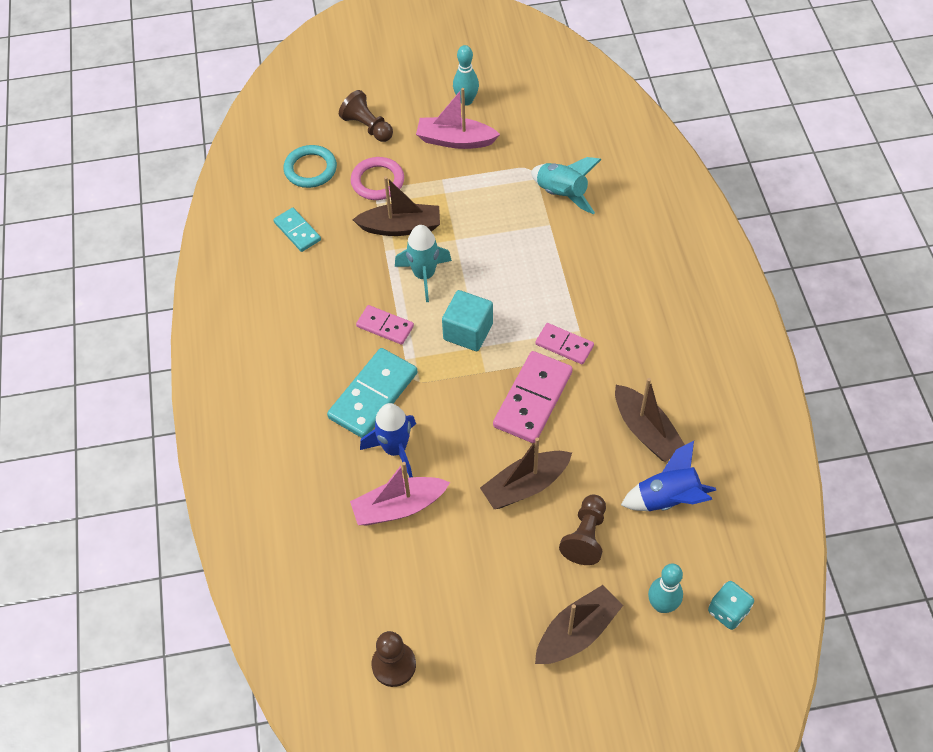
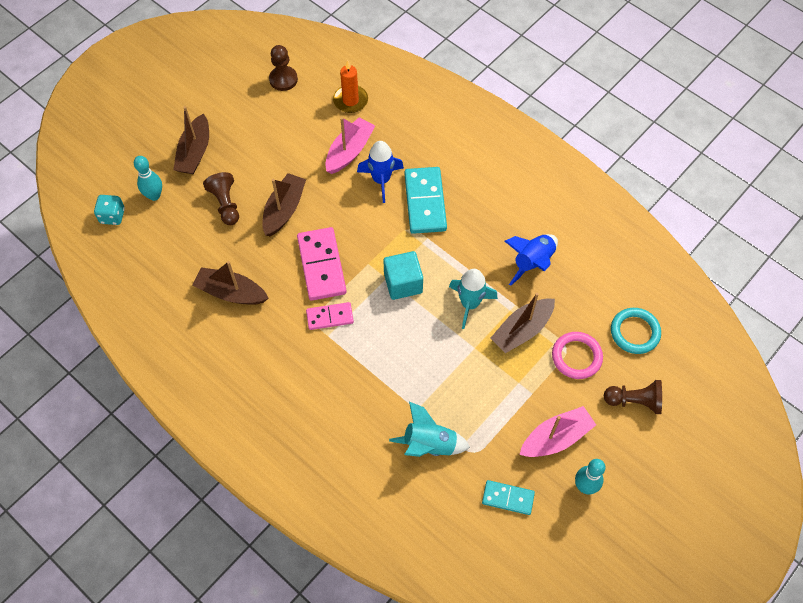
camera: 140 degrees right, 5 degrees up
(297, 231) = (589, 277): turquoise domino -> turquoise domino (508, 498)
(341, 573) = (350, 100): none -> orange candle
(385, 326) = (461, 250): pink domino -> none
(667, 498) = (189, 258): blue rocket -> blue rocket (532, 262)

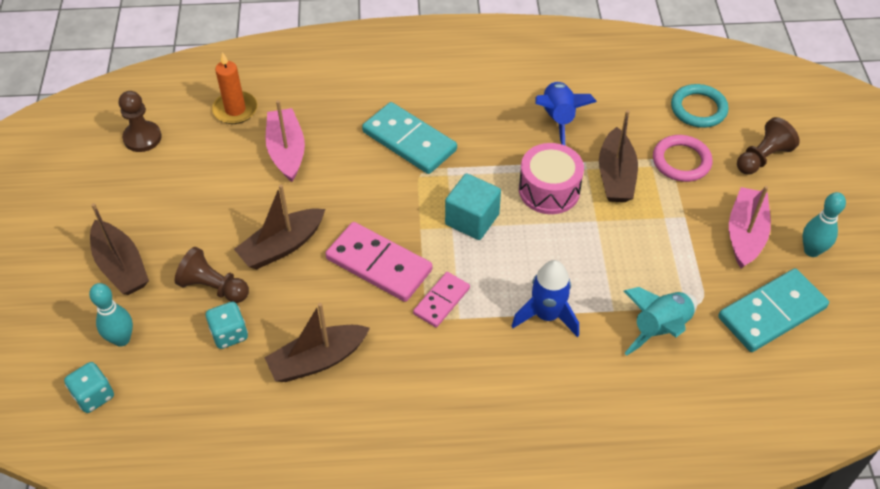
camera: 45 degrees left, 10 degrees down
(205, 238) = (229, 334): none -> turquoise dice
(284, 210) = (282, 246): brown boat -> brown boat turned 105 degrees counterclockwise
(381, 180) = (347, 153): blue rocket -> blue rocket (547, 315)
(470, 304) = (549, 190): turquoise rocket -> pink drum
(508, 498) = (771, 312): turquoise domino -> turquoise domino, size x1.71

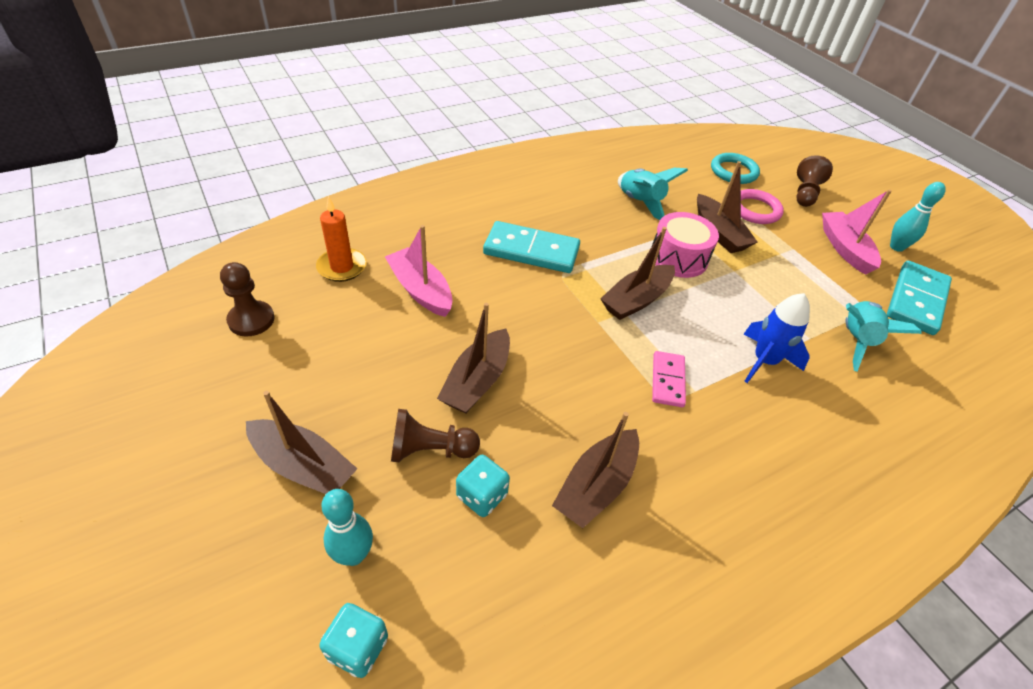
camera: 30 degrees left, 5 degrees down
(379, 264) = (585, 366): pink domino -> none
(472, 219) = (636, 300): turquoise cube -> brown boat
(558, 119) = (640, 203): blue rocket -> turquoise rocket

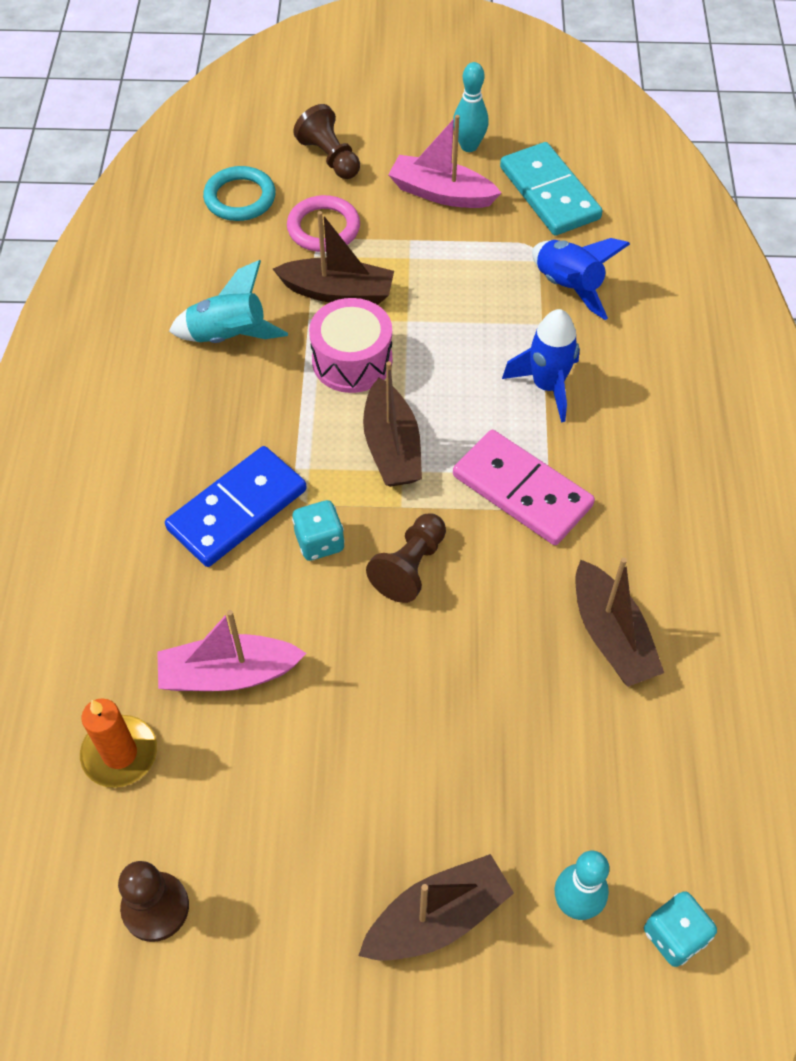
camera: 55 degrees left, 10 degrees up
(430, 450) = (485, 773): brown pawn -> brown pawn (410, 567)
(477, 381) = (416, 680): brown boat -> none
(482, 496) = (568, 748): turquoise dice -> turquoise dice (319, 542)
(531, 251) = (237, 509): turquoise domino -> blue domino
(667, 380) = (522, 491): pink domino -> pink domino, size x1.71
(856, 340) = (568, 287): turquoise rocket -> blue rocket

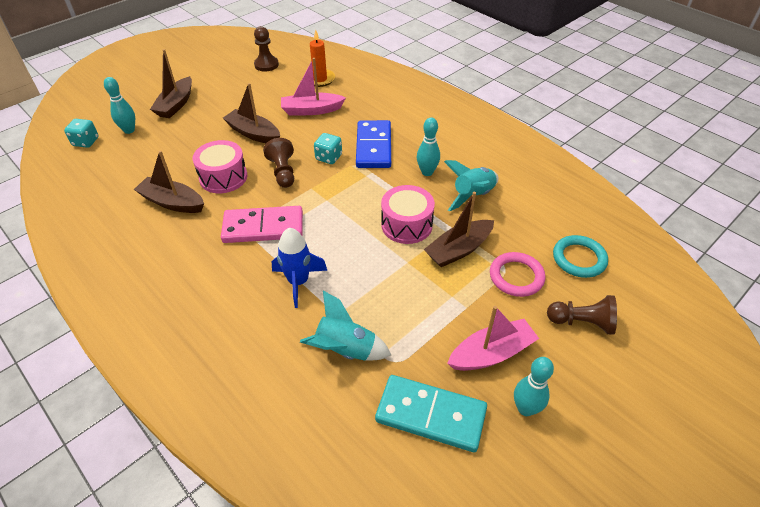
camera: 135 degrees right, 10 degrees down
(228, 674) = (311, 110): pink boat -> pink boat turned 135 degrees counterclockwise
(230, 410) = (427, 172): none -> turquoise bowling pin
(392, 447) = (342, 204): brown boat -> brown boat (253, 133)
(501, 628) = (223, 177): none -> pink drum
(568, 287) = (345, 350): blue rocket -> turquoise rocket

